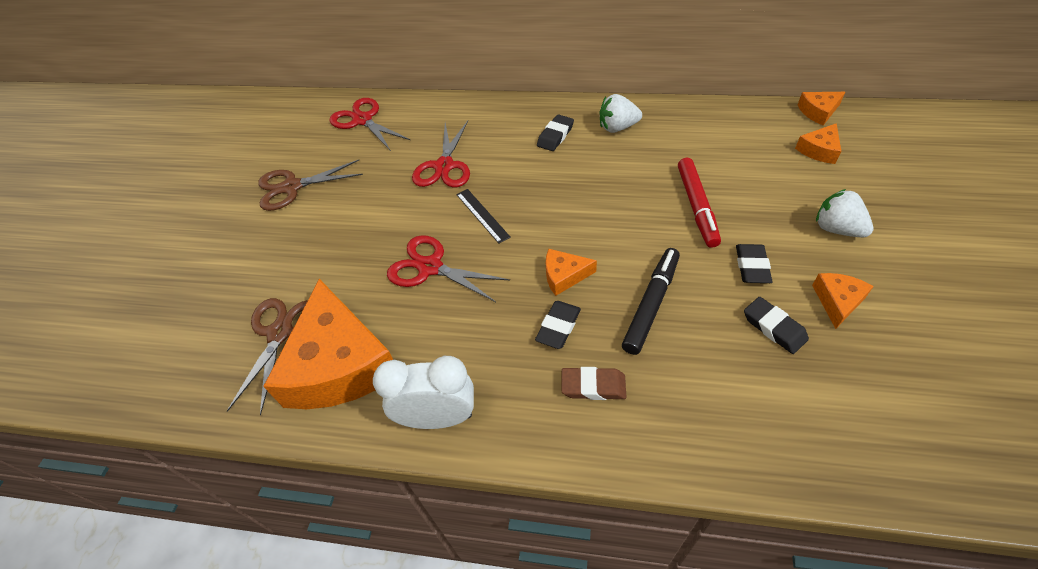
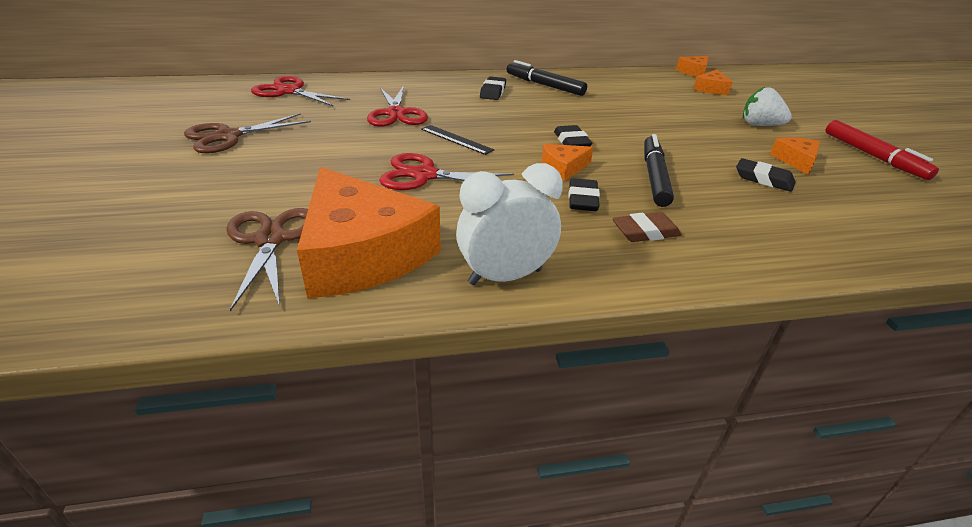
camera: 25 degrees left, 15 degrees down
(617, 127) = (544, 85): white strawberry -> black marker
(696, 207) = (645, 121): red marker -> red marker (873, 156)
(752, 266) = (716, 149): black eraser -> black eraser (571, 142)

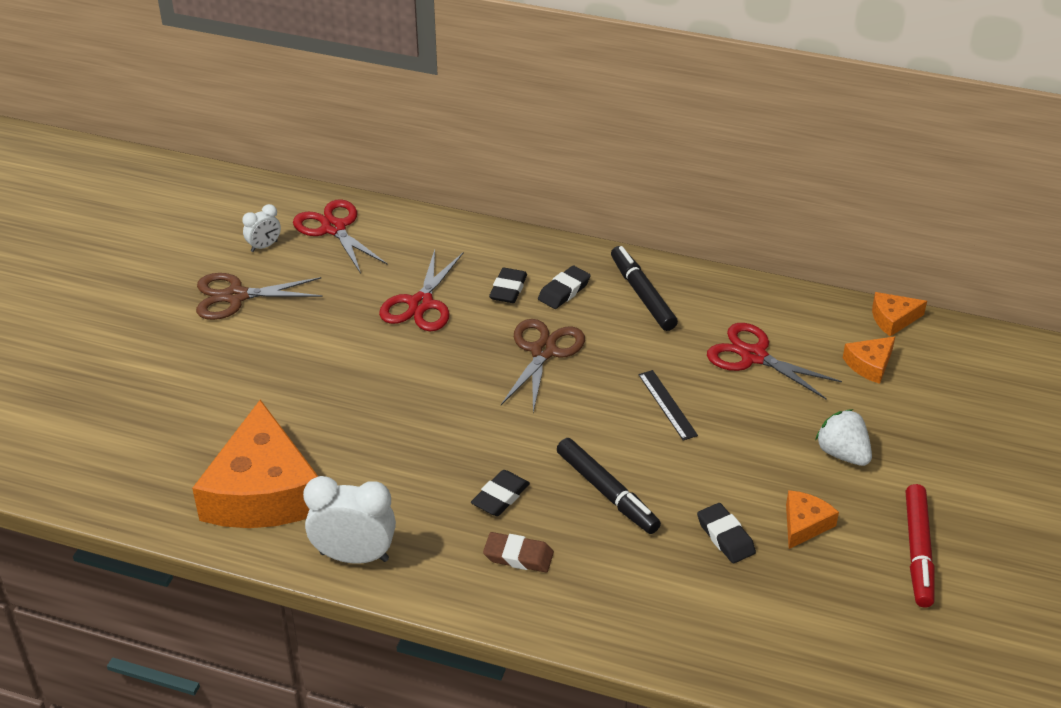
camera: 30 degrees right, 5 degrees up
(235, 108) = (264, 246): none -> white clock
(271, 240) = (204, 451): brown scissors -> brown scissors (543, 351)
(424, 175) = (379, 414): red scissors -> red scissors (753, 356)
(456, 139) = (451, 368): black ruler -> black ruler (667, 405)
(563, 168) = (523, 448): orange cheese -> none
(571, 142) = (572, 410): black eraser -> black eraser (508, 289)
(654, 177) = (607, 492): black marker -> black marker turned 105 degrees clockwise

